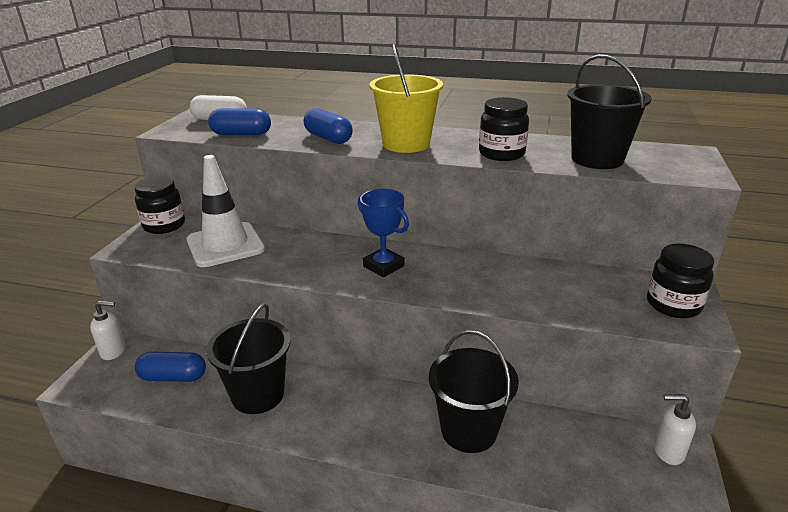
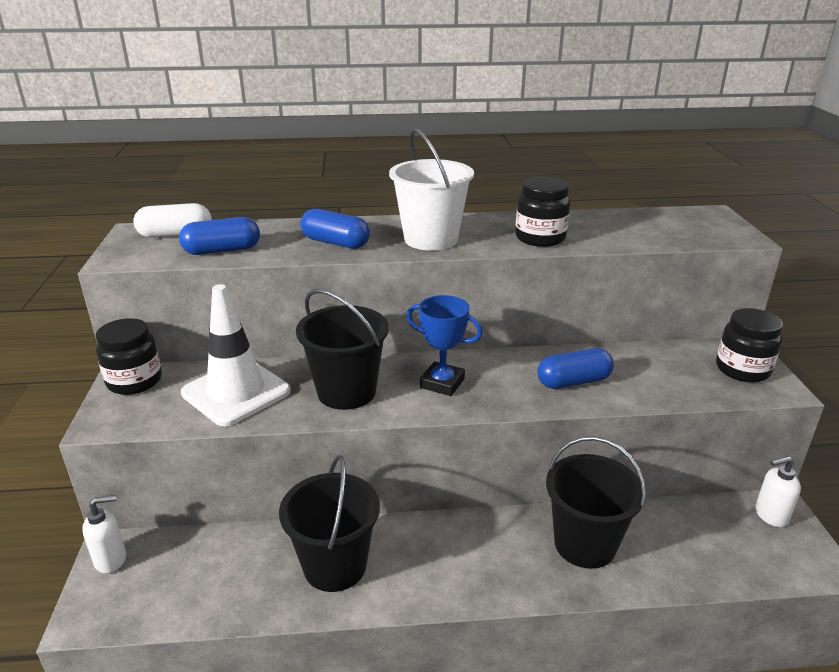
camera: 20 degrees left, 0 degrees up
(173, 377) = (215, 572): blue capsule -> blue capsule (573, 382)
(406, 144) = (430, 239): yellow bucket -> white bucket
(597, 159) = (635, 232): black bucket -> black bucket (346, 392)

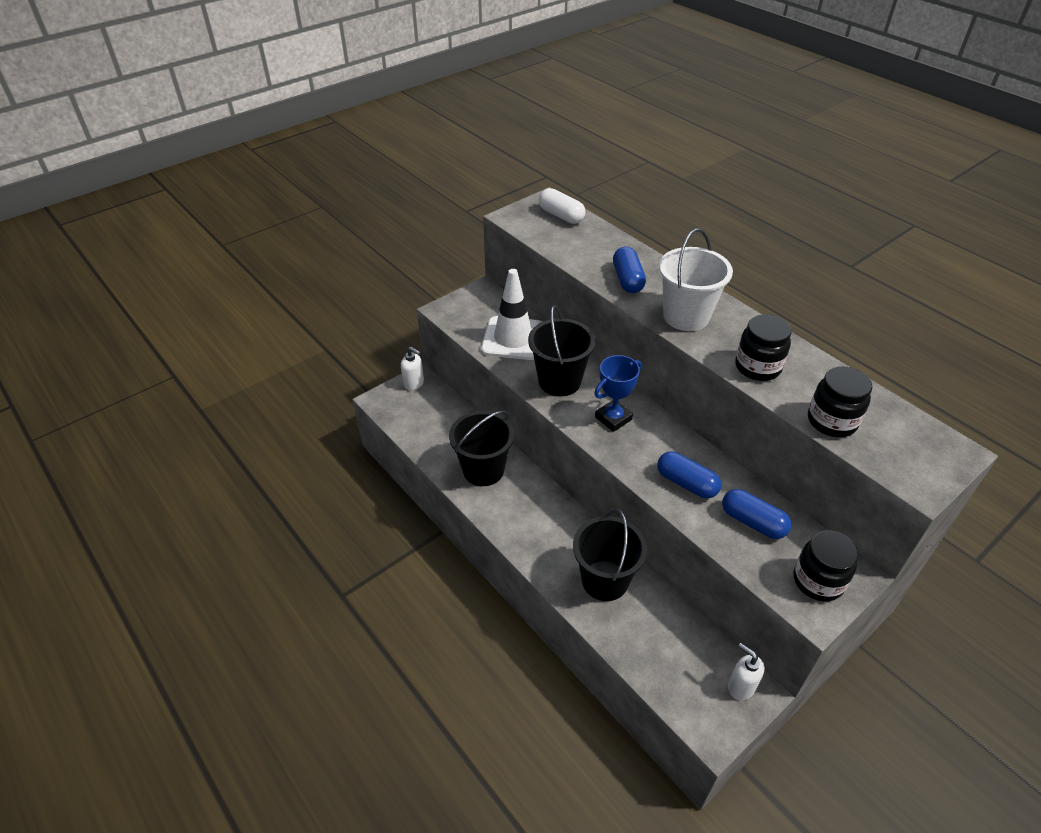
camera: 55 degrees right, 15 degrees up
(134, 381) = (483, 296): black jar -> black jar (831, 421)
(222, 250) = (563, 244): blue capsule -> blue capsule (753, 522)
(442, 383) = (613, 418): blue trophy -> blue trophy turned 60 degrees clockwise

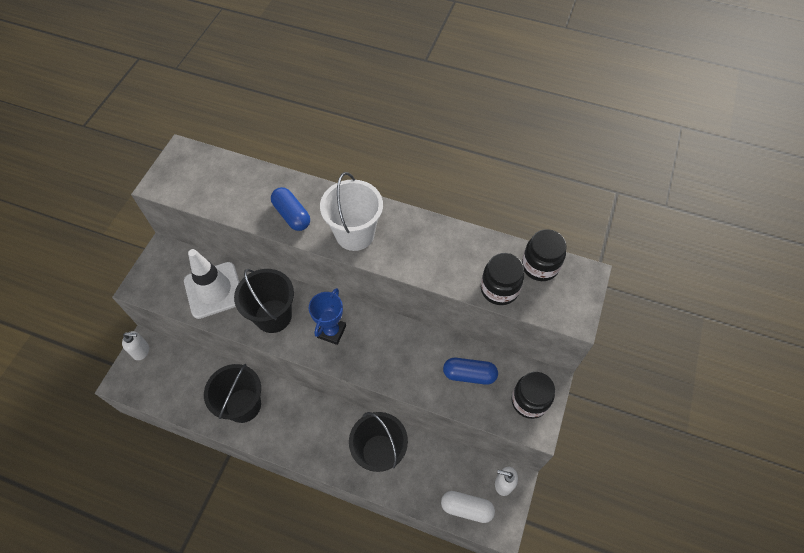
camera: 30 degrees left, 15 degrees up
(561, 216) = (202, 165): white capsule -> white capsule (466, 508)
(686, 483) = (411, 364): blue capsule -> none
(757, 367) = (429, 261): black jar -> black jar (540, 266)

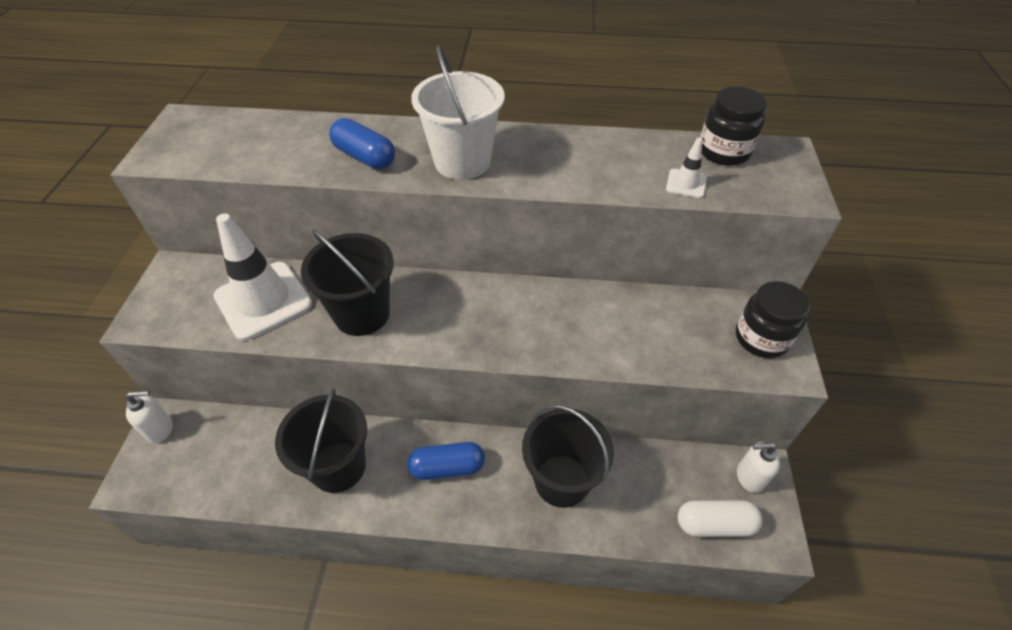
camera: 15 degrees left, 10 degrees down
(331, 331) = (454, 315): blue trophy -> none
(469, 374) = (666, 325): blue capsule -> blue capsule (447, 467)
(499, 289) = (686, 184): black jar -> white traffic cone

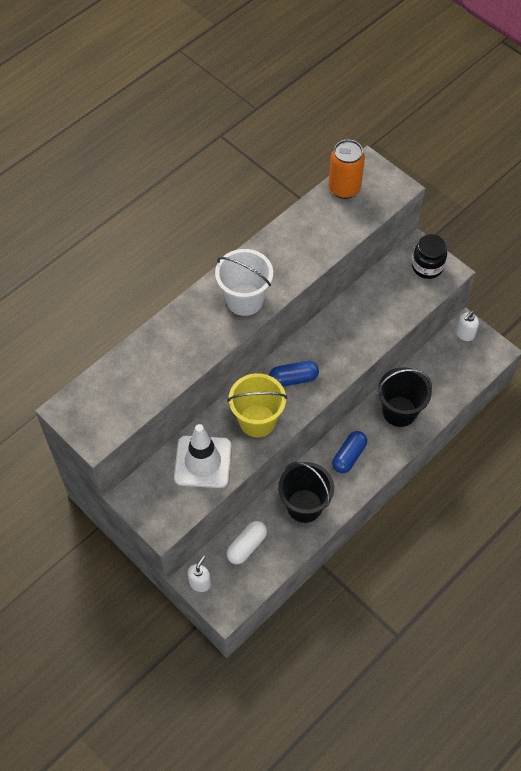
camera: 50 degrees left, 10 degrees up
(362, 314) = (257, 421): black bucket -> yellow bucket
(364, 157) = (197, 340): blue capsule -> blue capsule (293, 379)
(686, 184) = (351, 223): white traffic cone -> none
(714, 524) = (472, 368): white capsule -> white capsule (247, 546)
(723, 152) = (344, 188): black jar -> orange can

